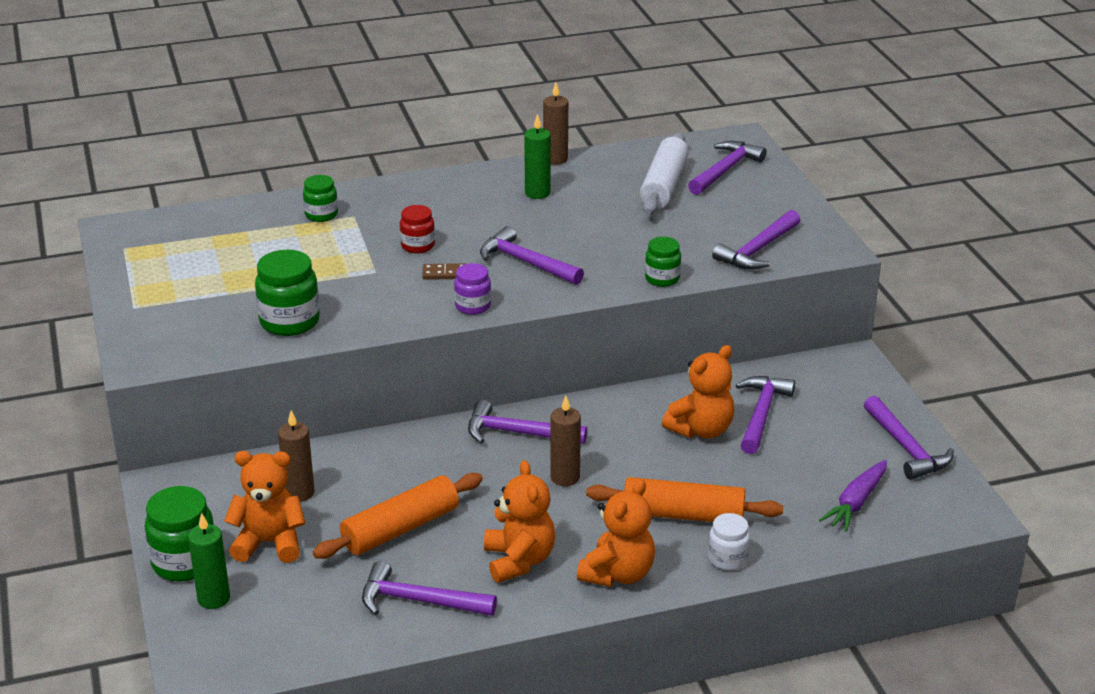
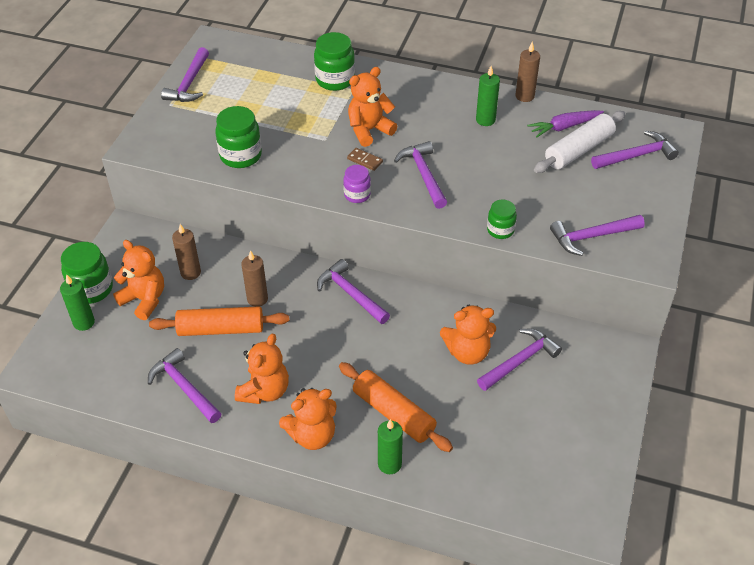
camera: 35 degrees right, 15 degrees up
(321, 215) = (335, 80): green jar -> green jar, size x1.65
(418, 246) = (369, 130): red jar -> orange teddy bear
(565, 477) = (348, 343): brown candle -> brown candle (257, 299)
(728, 559) = (389, 464): white jar -> green candle
(856, 503) = (516, 469): purple carrot -> purple carrot (564, 127)
(906, 448) = (596, 443): purple hammer -> purple hammer (189, 83)

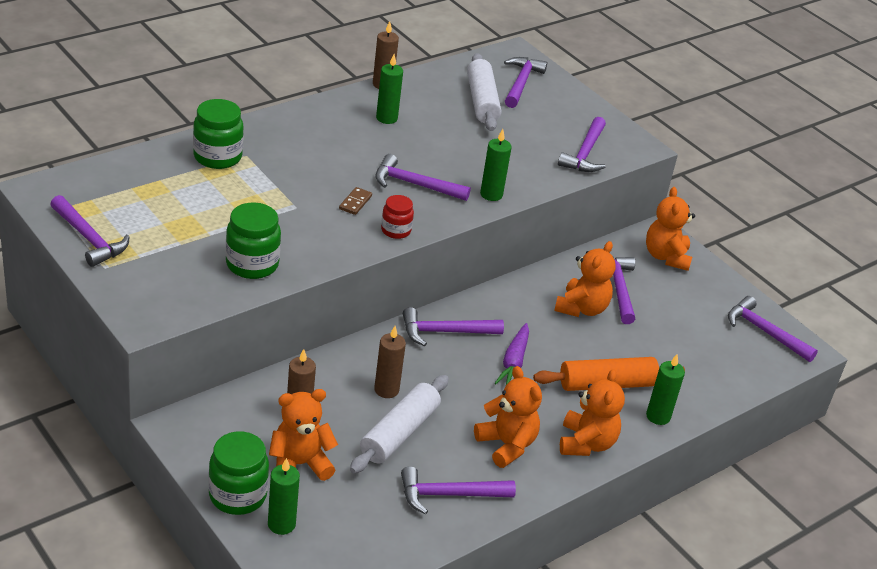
camera: 60 degrees left, 10 degrees down
(221, 329) = (399, 433): orange rolling pin -> white rolling pin
(357, 195) = (396, 230): purple jar -> red jar
(365, 160) = (355, 202): brown domino -> brown domino turned 45 degrees counterclockwise
(369, 130) = (317, 178): orange teddy bear -> orange teddy bear (666, 257)
(464, 216) = (491, 194): none -> green candle
(500, 230) = (528, 187): green jar -> none
(564, 127) = (446, 91): purple carrot -> purple carrot (514, 362)
(582, 485) = (765, 332): none -> purple hammer

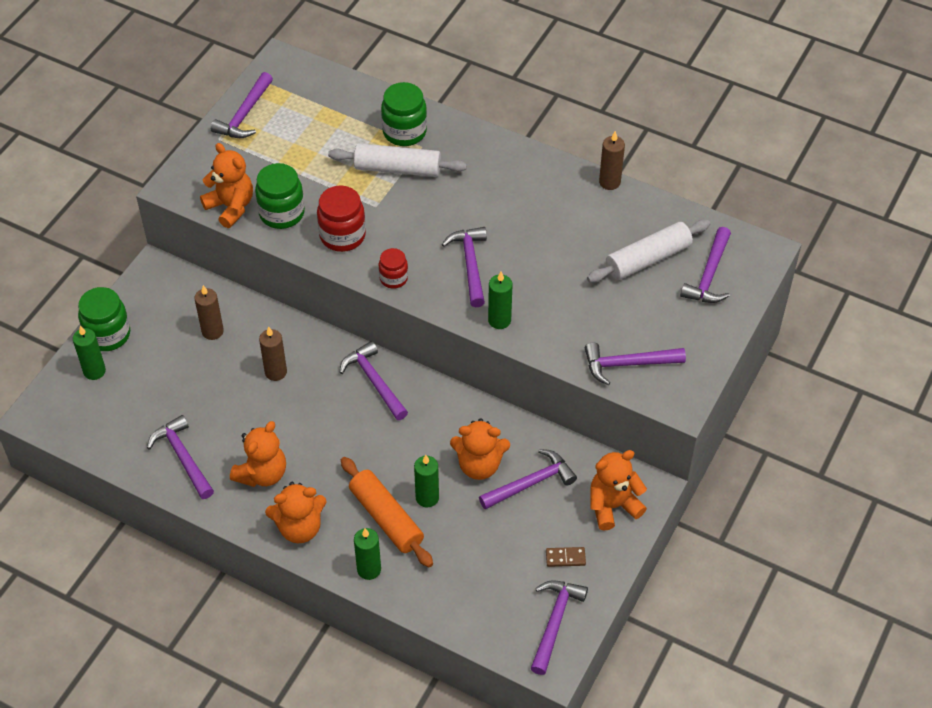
camera: 70 degrees right, 15 degrees up
(299, 464) = (160, 355): orange teddy bear -> orange teddy bear (231, 207)
(316, 239) = (342, 236): none -> red jar
(355, 202) = (412, 238): brown domino -> brown domino (565, 558)
(386, 118) = (556, 206): green candle -> green candle (427, 497)
(399, 433) = (231, 400): white rolling pin -> white rolling pin (397, 168)
(514, 362) = (368, 442): purple carrot -> none
(521, 83) = (709, 275): purple hammer -> purple hammer turned 120 degrees clockwise

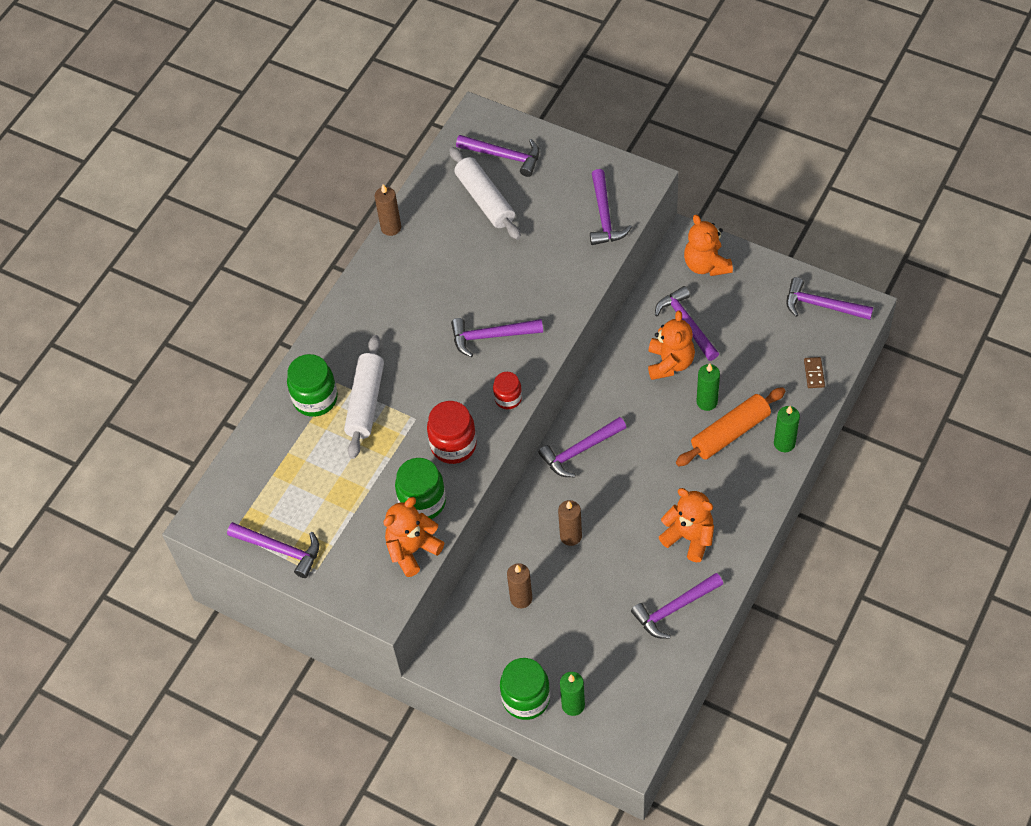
camera: 85 degrees left, 5 degrees up
(299, 527) = (745, 501): orange teddy bear -> none
(499, 320) = (557, 311): green candle -> none
(565, 558) = (760, 298): brown domino -> brown domino (814, 373)

